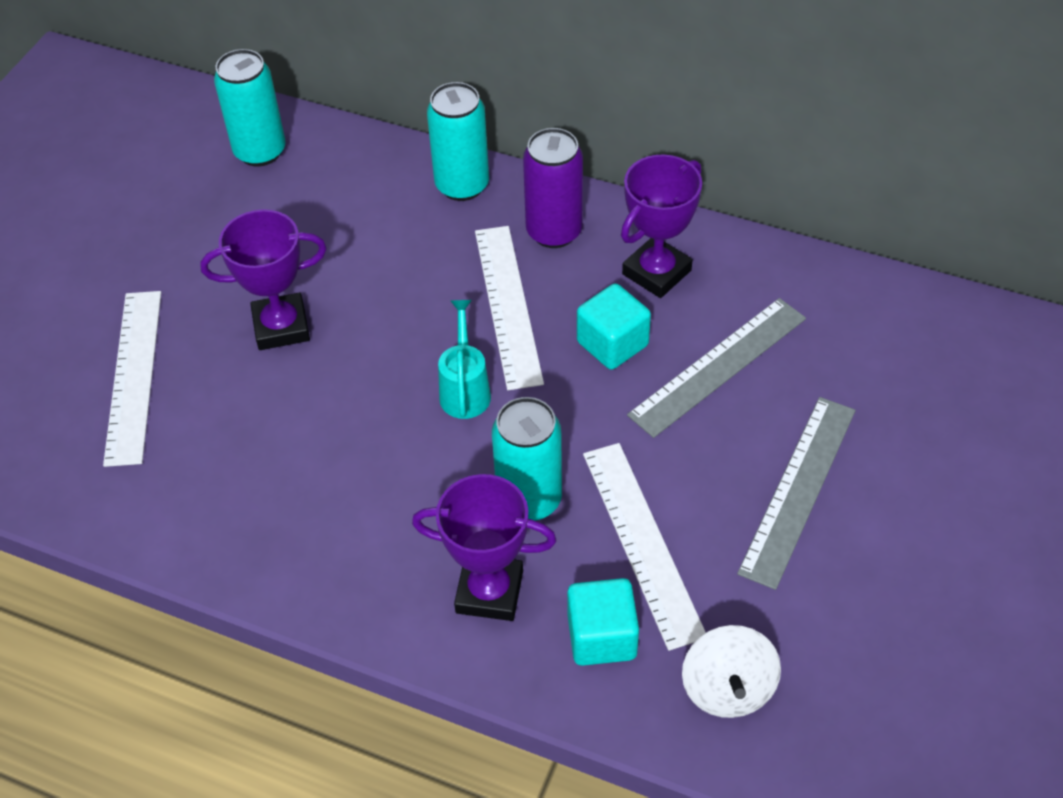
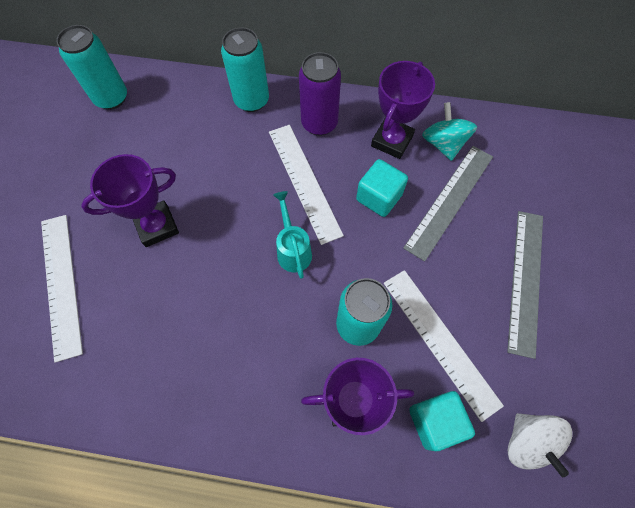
camera: 15 degrees left, 15 degrees up
(735, 289) = (443, 144): none -> turquoise spinning top

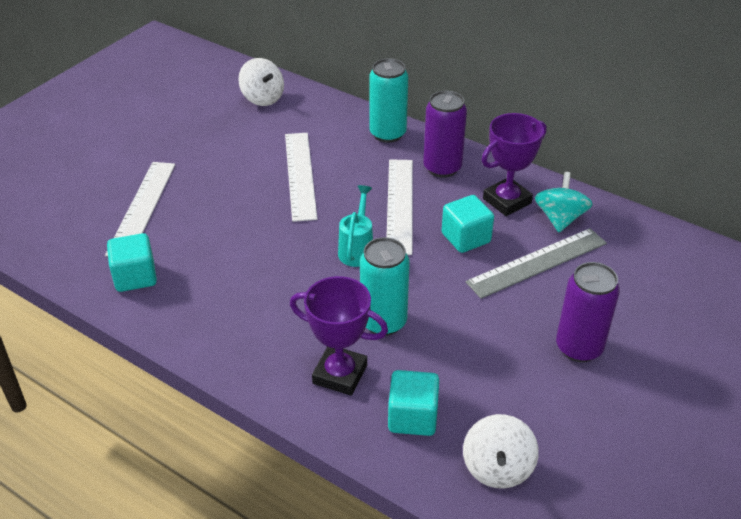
camera: 25 degrees right, 25 degrees down
(100, 375) = (135, 277): none -> turquoise cube
(111, 98) = (262, 98): turquoise can -> white spinning top
(157, 226) = (246, 195): purple trophy -> none
(440, 341) = (457, 362): white ruler -> white ruler (300, 175)
(525, 280) = (579, 347): grey ruler -> purple can

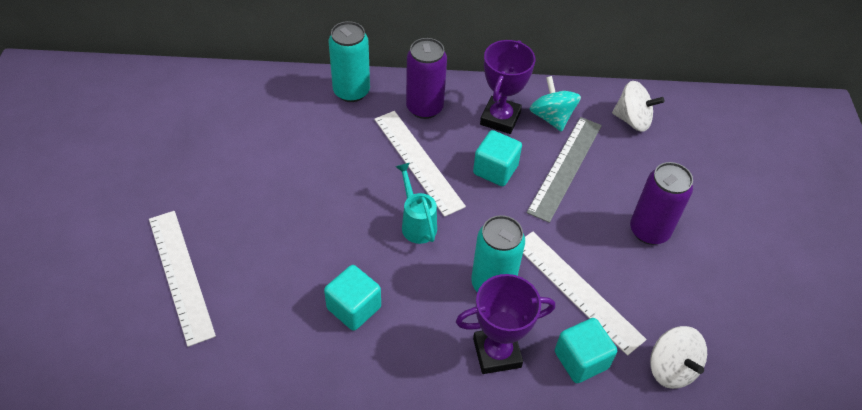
camera: 35 degrees left, 10 degrees up
(135, 277) = (237, 353): turquoise cube -> turquoise cube (354, 308)
(262, 98) = (202, 99): white spinning top -> white spinning top (632, 120)
(300, 175) = (307, 169): white ruler -> white ruler (577, 290)

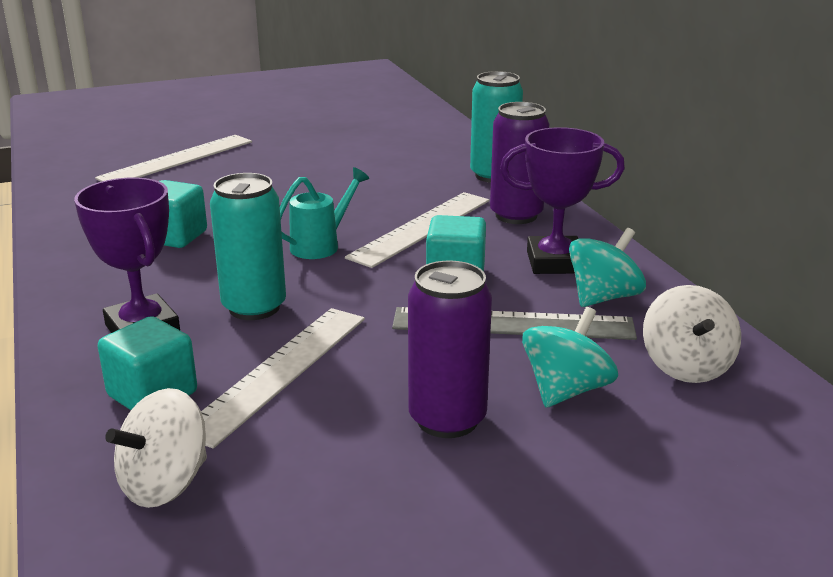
camera: 70 degrees right, 25 degrees down
(638, 174) = (566, 390): none -> turquoise spinning top

